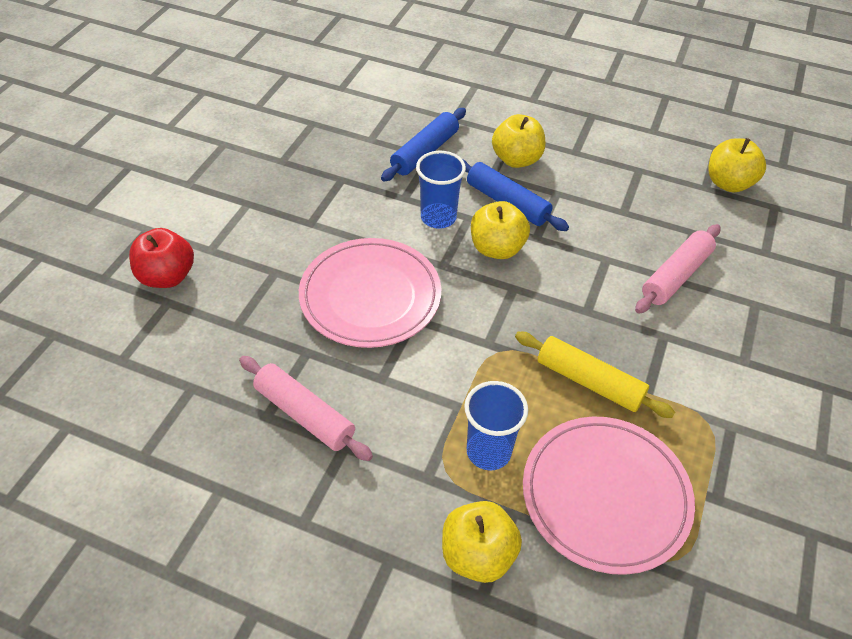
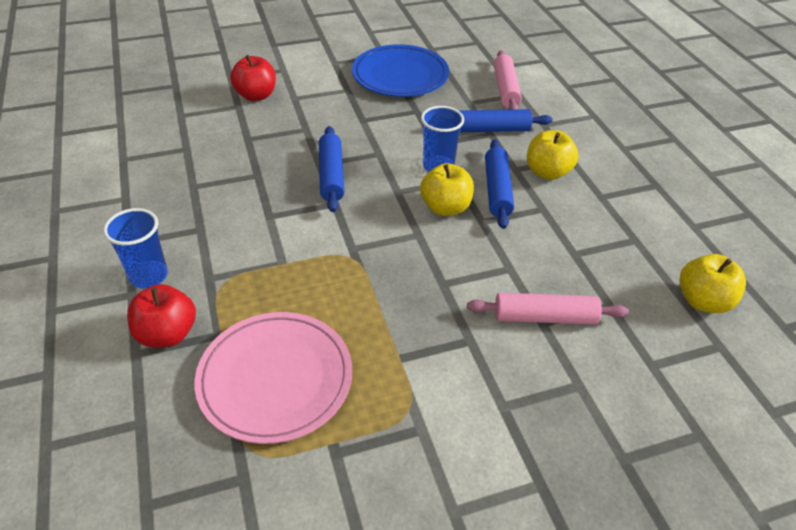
camera: 50 degrees right, 5 degrees down
(272, 154) = (400, 75): none -> blue plate
(304, 414) = (208, 200): pink rolling pin -> pink rolling pin (505, 89)
(370, 296) = (331, 175): pink plate -> blue rolling pin
(477, 554) = (167, 334): yellow apple -> red apple
(488, 451) = (257, 296): blue cup -> blue cup (149, 276)
(589, 382) = (374, 318): yellow rolling pin -> none

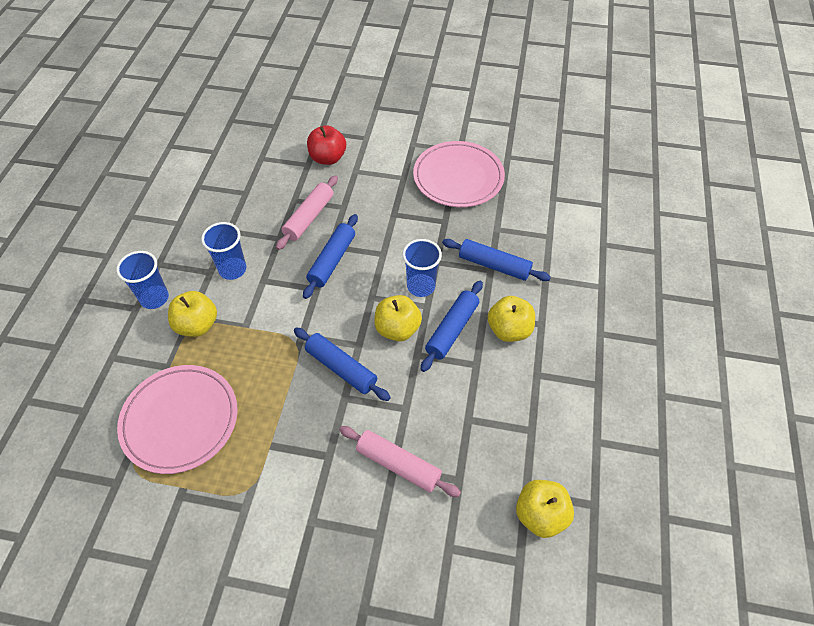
camera: 30 degrees right, 10 degrees up
(167, 334) = (138, 351): red apple -> none
(224, 282) = (197, 325): none -> yellow apple
(225, 218) = (232, 269): none -> blue cup
(400, 75) = (458, 177): blue plate -> pink plate
(417, 260) = (341, 368): none -> blue rolling pin
(505, 89) = (541, 226): pink rolling pin -> pink rolling pin (309, 217)

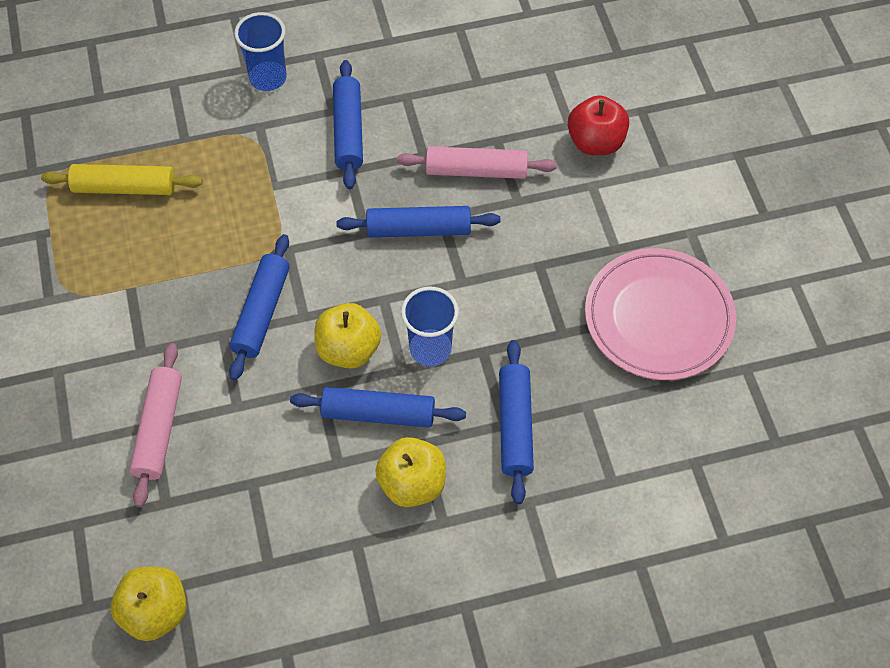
camera: 65 degrees right, 5 degrees up
(180, 420) = (125, 187): pink plate -> yellow rolling pin
(197, 325) = (252, 138): yellow apple -> none
(232, 269) = (348, 131): blue cup -> blue rolling pin

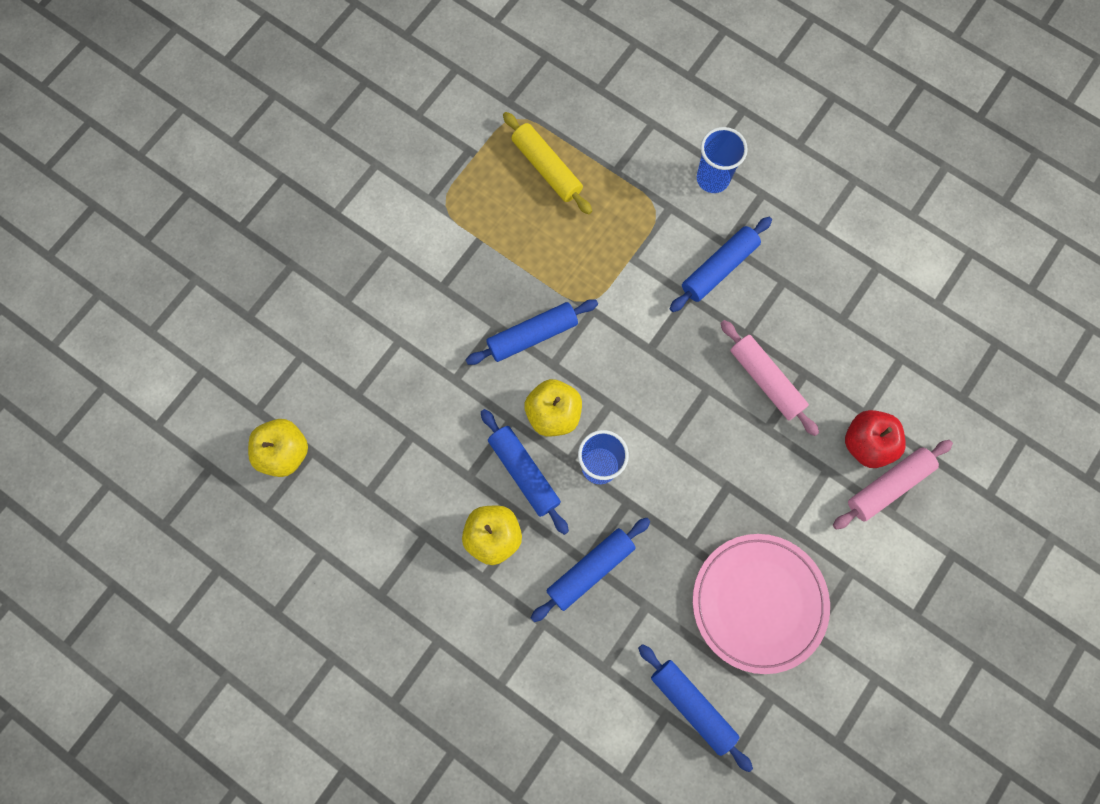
camera: 50 degrees right, 15 degrees up
(159, 429) = (400, 346): pink rolling pin -> pink rolling pin (888, 486)
(418, 229) = (683, 381): blue rolling pin -> blue rolling pin (692, 705)

